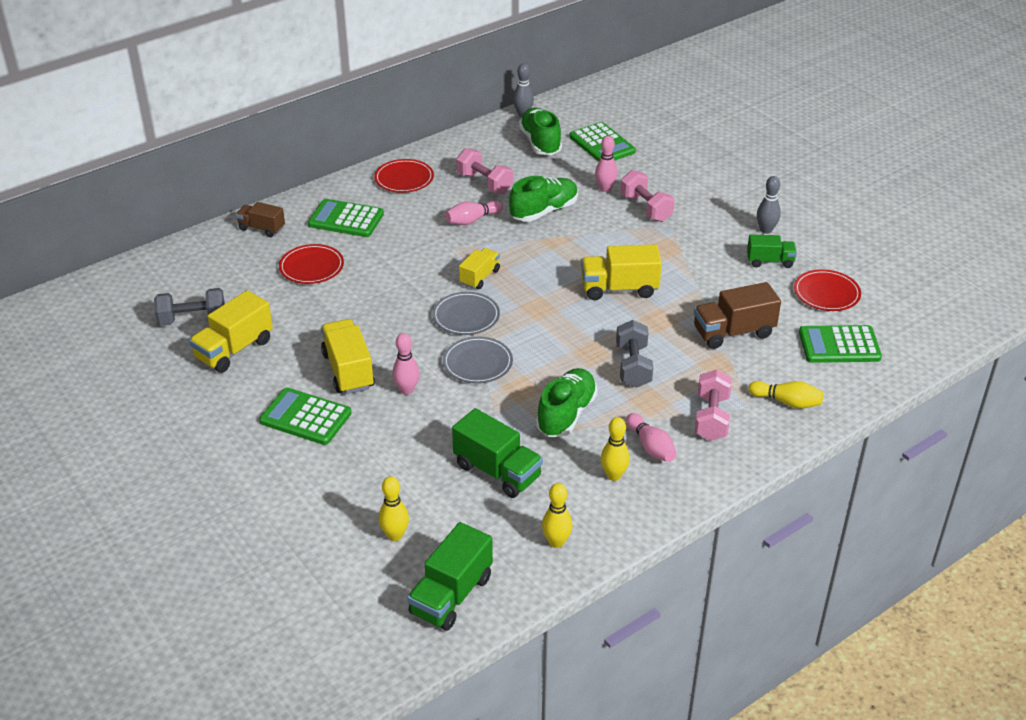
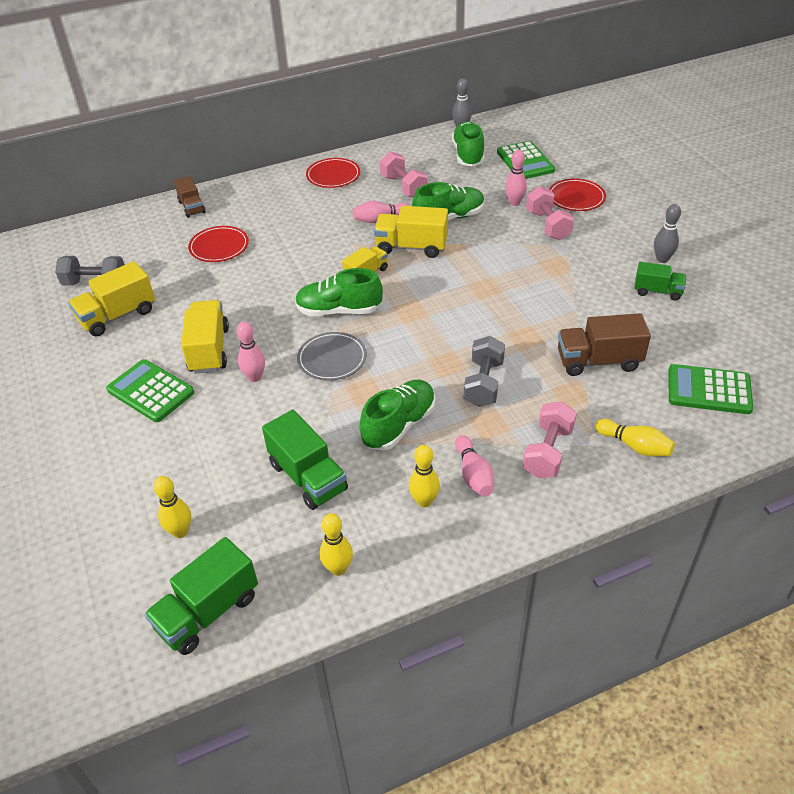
camera: 15 degrees right, 5 degrees up
(262, 228) = (192, 207): brown truck -> brown truck turned 150 degrees counterclockwise
(346, 219) = (267, 206): green calculator -> none
(466, 316) = (339, 310): grey plate -> green shoe
(619, 289) = (496, 301): yellow truck -> yellow truck (411, 247)
(826, 293) = (709, 332): red plate -> red plate (576, 197)

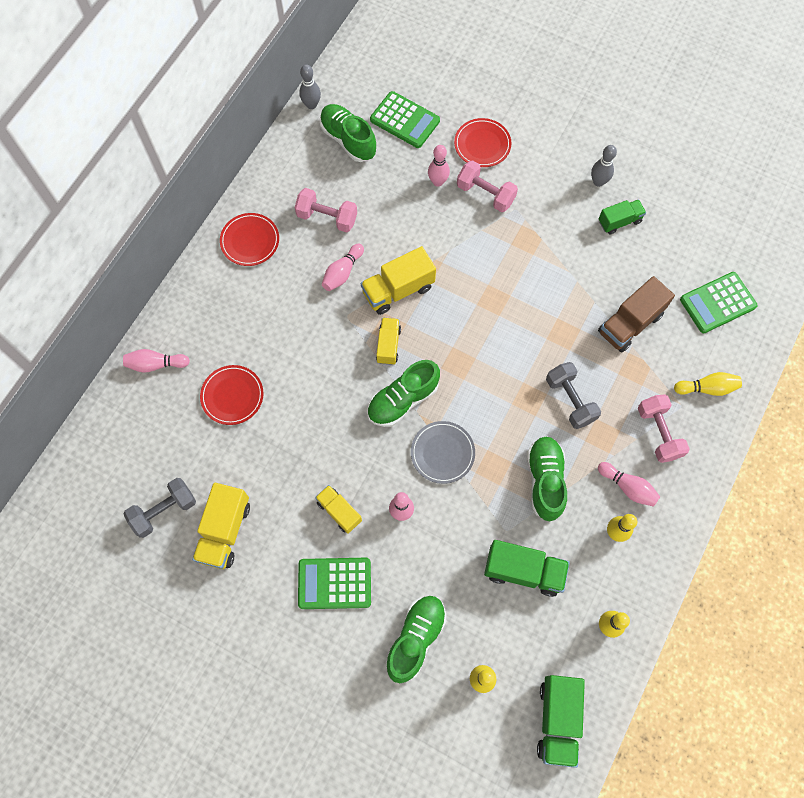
camera: 40 degrees left, 25 degrees up
(192, 207) = (156, 364): brown truck -> pink bowling pin
(209, 350) = (339, 511): yellow truck -> yellow truck, size x0.63
(449, 218) = (399, 234): green shoe -> green shoe (416, 638)

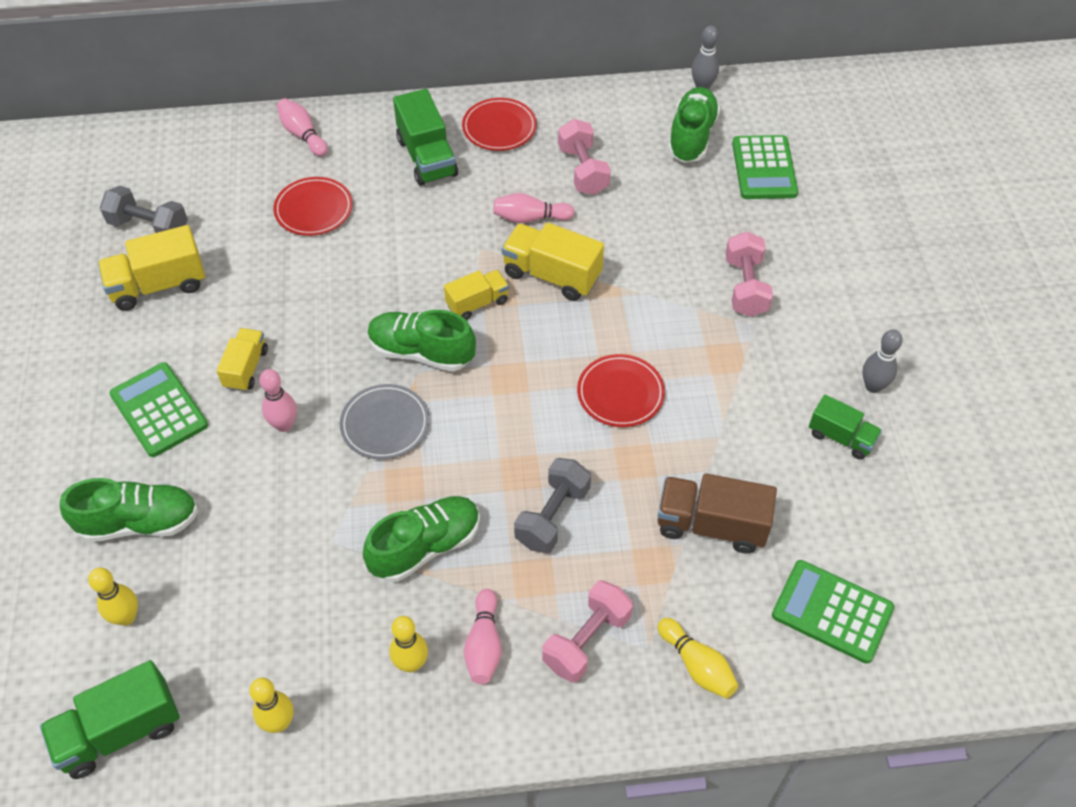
camera: 55 degrees right, 15 degrees down
(438, 182) = (718, 237): pink bowling pin -> none
(482, 144) = (805, 250): red plate -> red plate (620, 393)
(523, 571) = (292, 587): green truck -> green truck (427, 157)

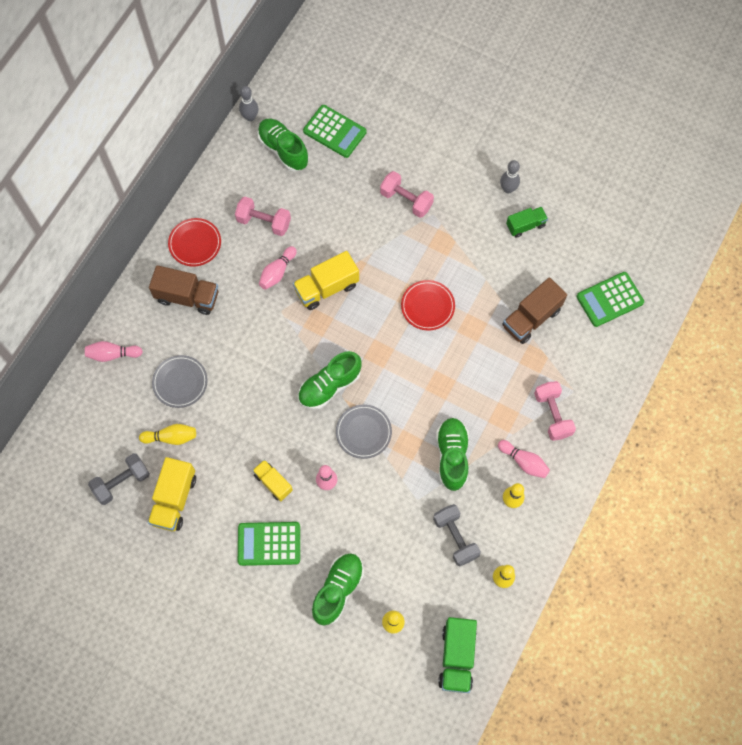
camera: 55 degrees left, 15 degrees up
(313, 209) = (180, 382): red plate -> grey plate
(427, 157) = (187, 297): green truck -> brown truck
(477, 303) = (317, 337): yellow truck -> none
(552, 516) = (476, 386): grey dumbbell -> grey dumbbell (455, 537)
(697, 665) = (596, 375): yellow bowling pin -> yellow bowling pin (171, 437)

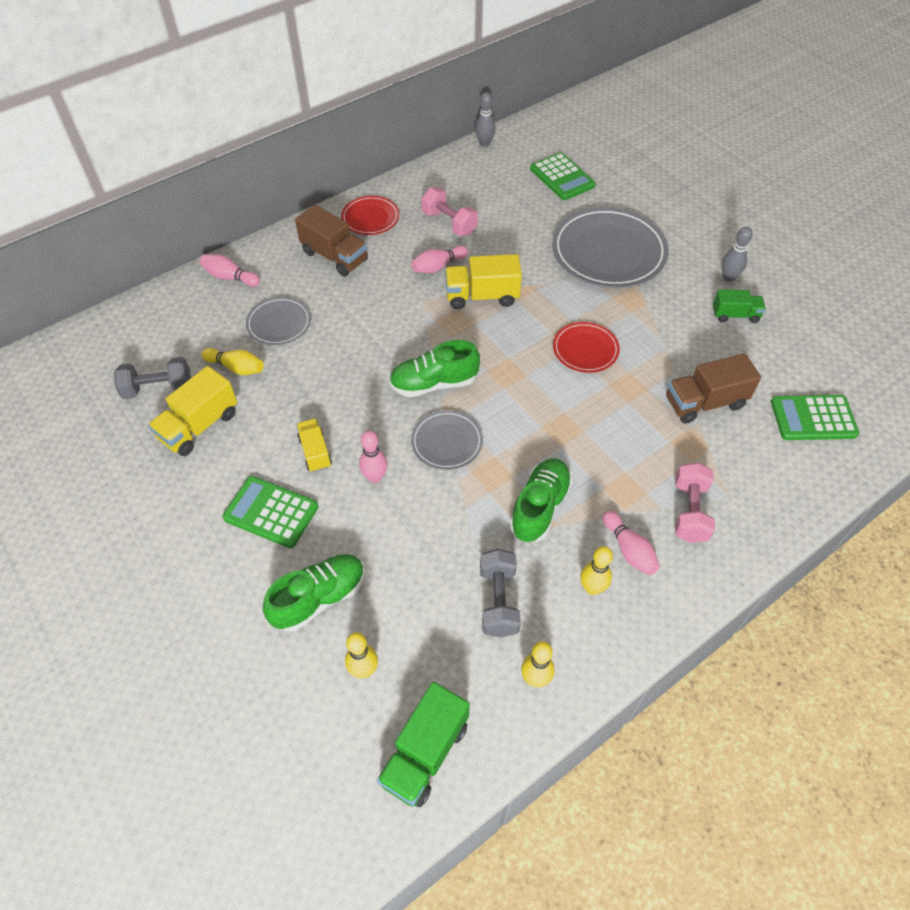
camera: 25 degrees right, 15 degrees down
(283, 150) = (502, 176): green shoe -> none
(406, 200) = (608, 252): pink dumbbell -> grey plate

